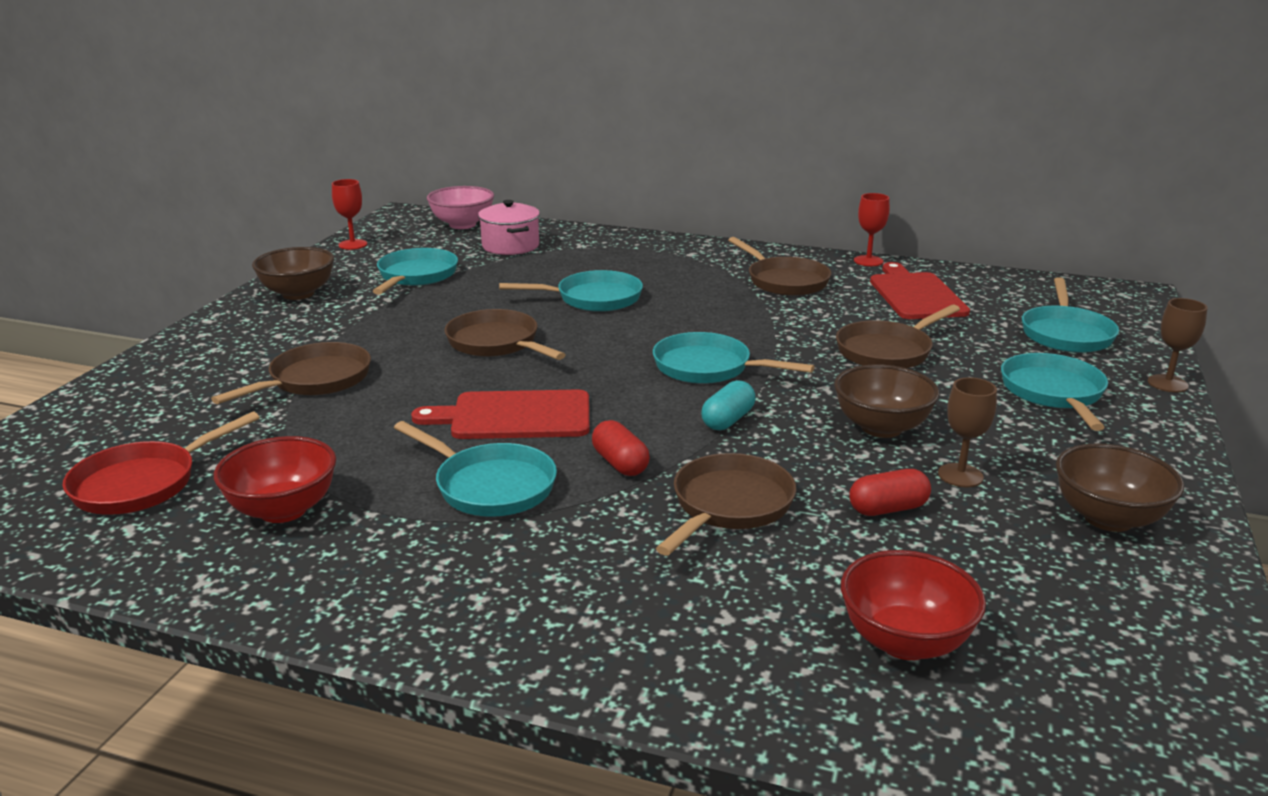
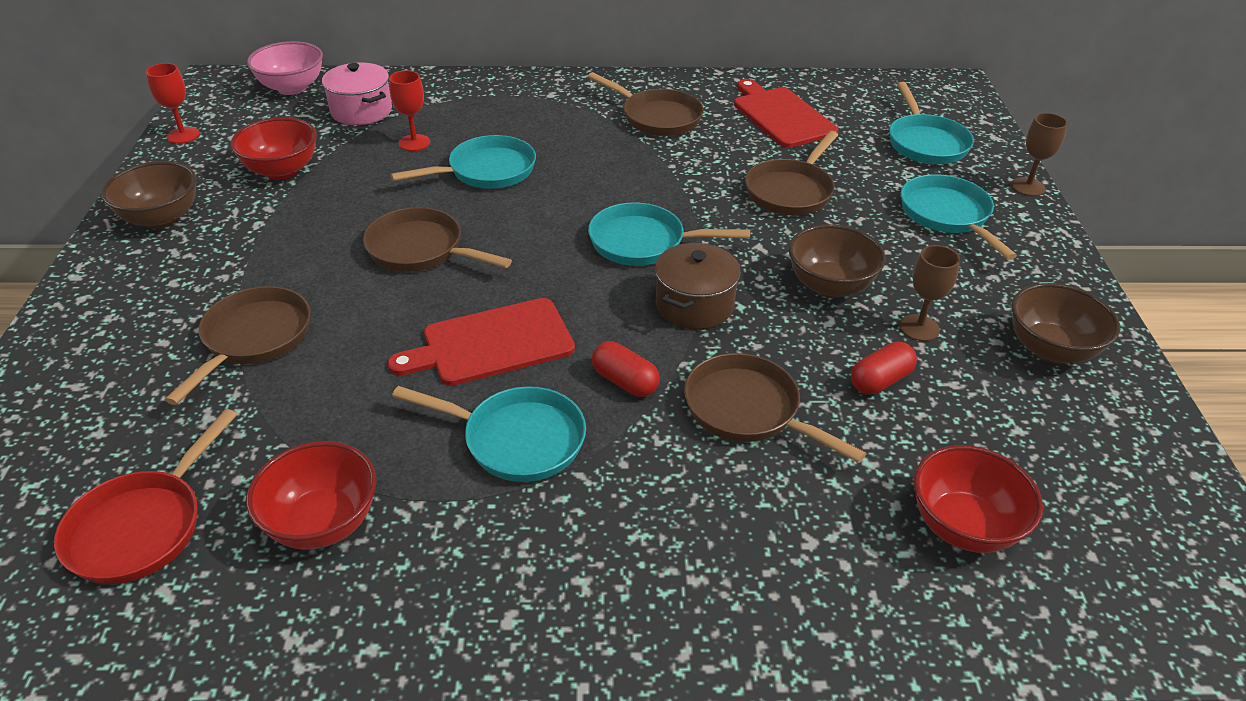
camera: 20 degrees left, 15 degrees up
(416, 276) = (282, 170): turquoise pan -> red bowl
(728, 420) = (694, 305): turquoise capsule -> brown pot
(729, 506) = (748, 410): brown pan -> brown pan turned 60 degrees counterclockwise
(868, 261) = (720, 79): red goblet -> red goblet (414, 143)

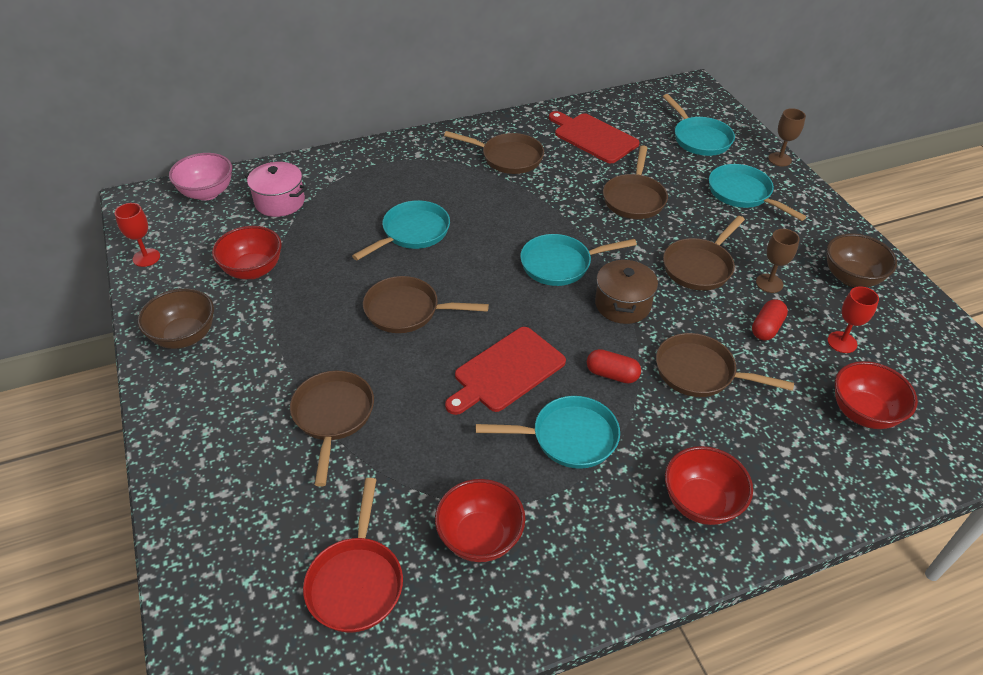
camera: 20 degrees left, 5 degrees up
(414, 143) = (341, 221): red goblet -> red goblet (842, 342)
(642, 571) = (701, 502): none -> red bowl
(830, 286) = (699, 266): brown bowl -> brown pan

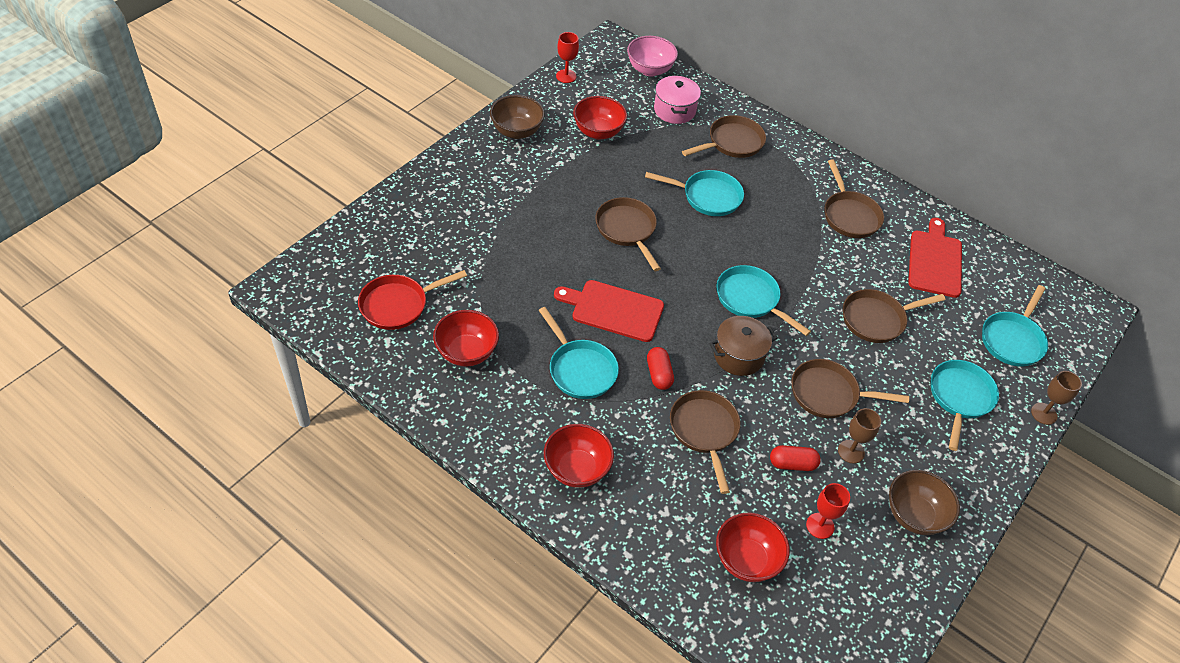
camera: 55 degrees right, 5 degrees up
(333, 416) = (507, 235): brown pan -> brown pan (732, 143)

